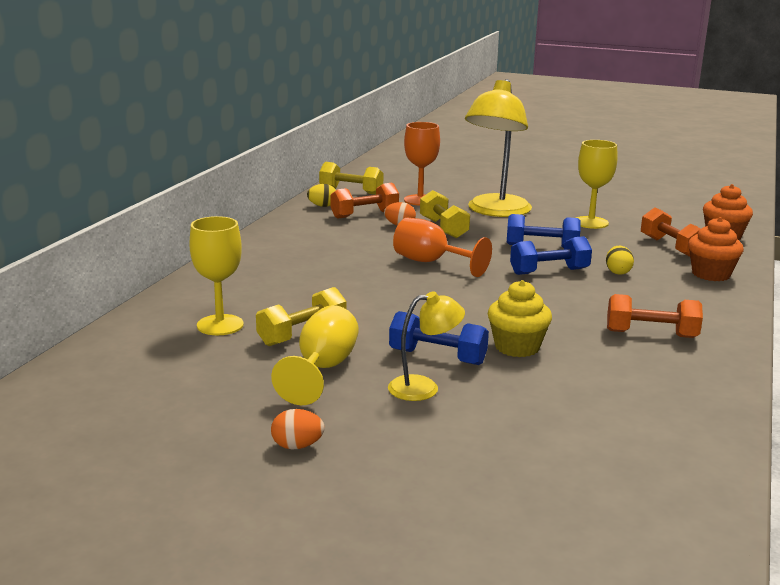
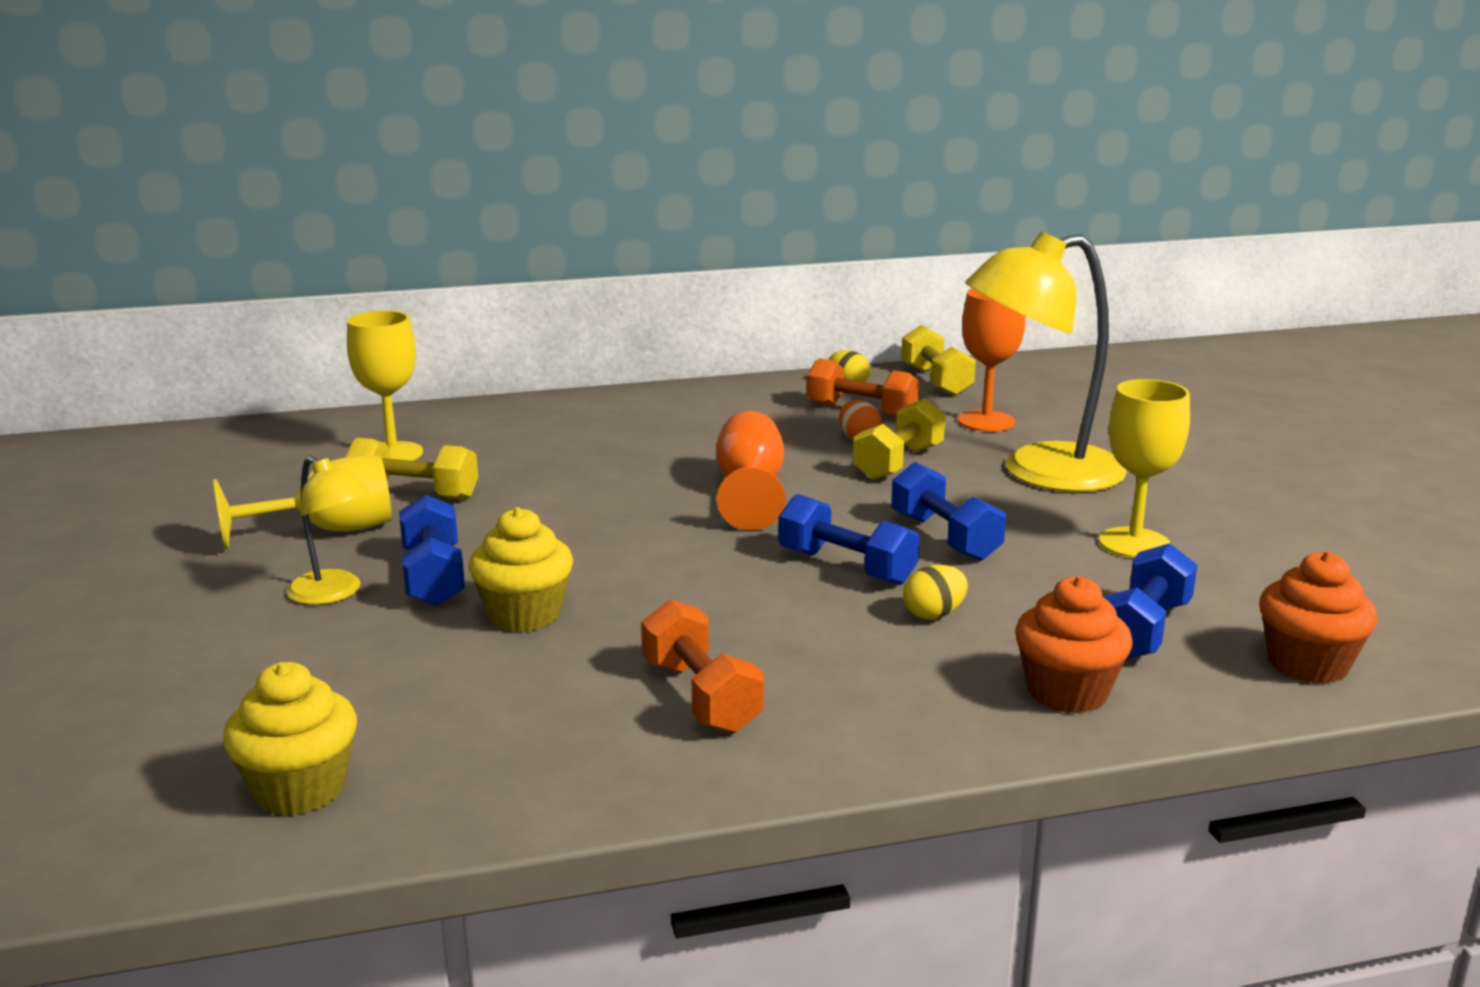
camera: 55 degrees right, 0 degrees up
(297, 446) = (125, 574): orange egg -> none
(664, 445) = (299, 789): none -> yellow cupcake
(671, 247) = (1143, 630): orange dumbbell -> blue dumbbell

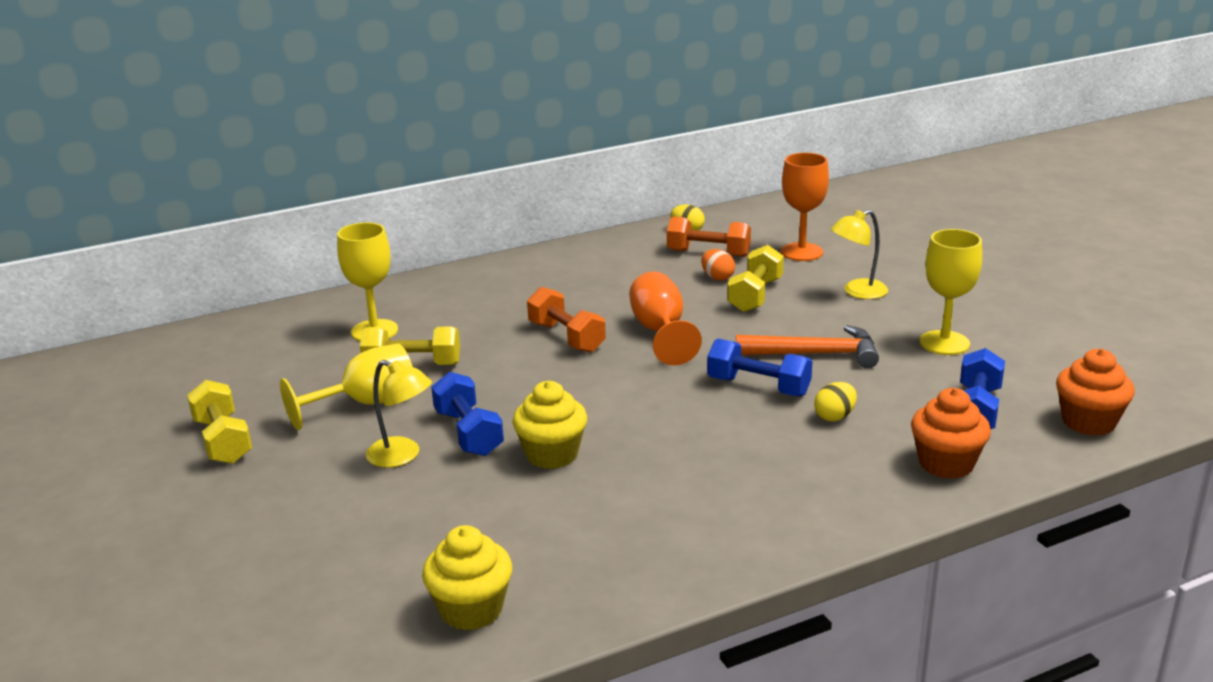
camera: 10 degrees left, 5 degrees up
(701, 696) = (708, 501): orange dumbbell -> orange dumbbell (566, 337)
(936, 381) = (750, 220): yellow dumbbell -> yellow dumbbell (223, 441)
(944, 537) = (815, 354): blue dumbbell -> orange hammer
(1040, 472) = (857, 292): yellow lamp -> yellow lamp, size x0.50

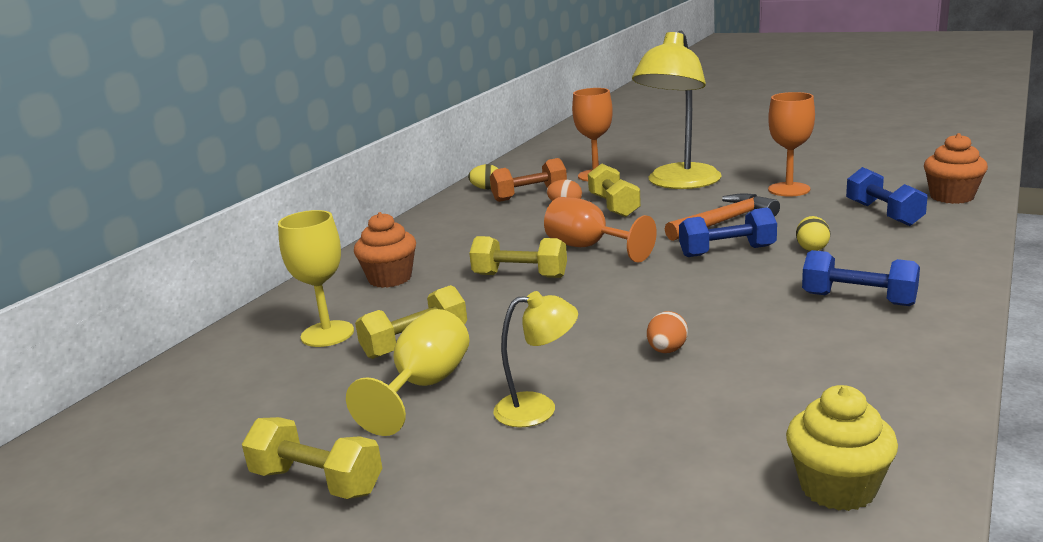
camera: 35 degrees left, 5 degrees down
(468, 433) = (566, 367): blue dumbbell -> blue dumbbell (858, 299)
(552, 454) = (667, 350): yellow cupcake -> orange egg
(566, 337) = (520, 276): orange dumbbell -> yellow dumbbell
(857, 292) = (678, 183): yellow lamp -> yellow lamp, size x1.99
(944, 343) = (789, 189): yellow goblet -> orange goblet
(946, 464) = (930, 245): orange cupcake -> orange cupcake (390, 278)

